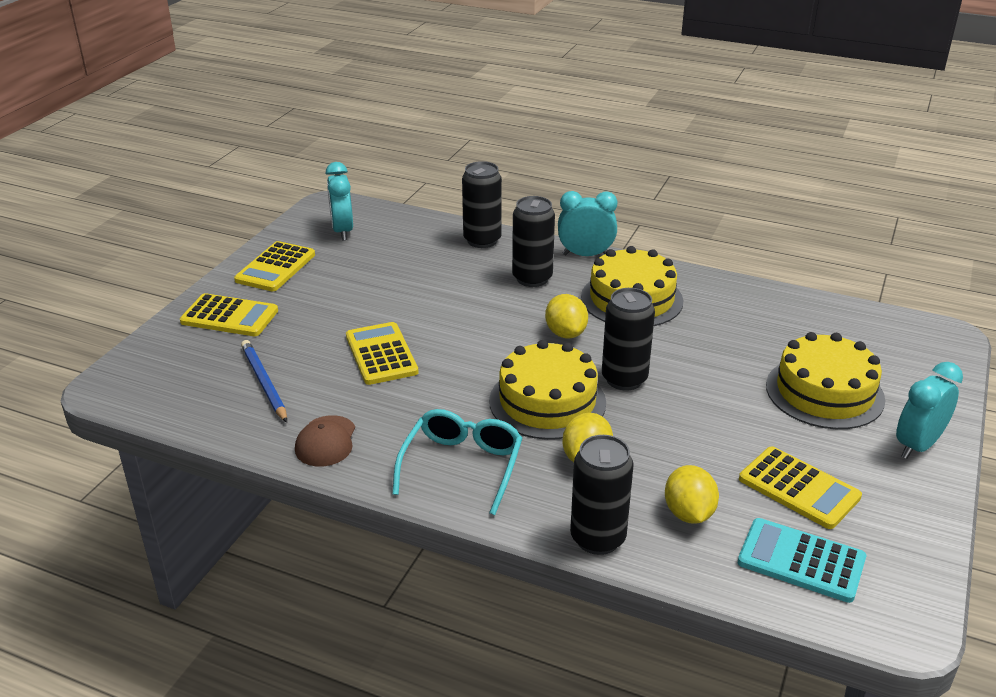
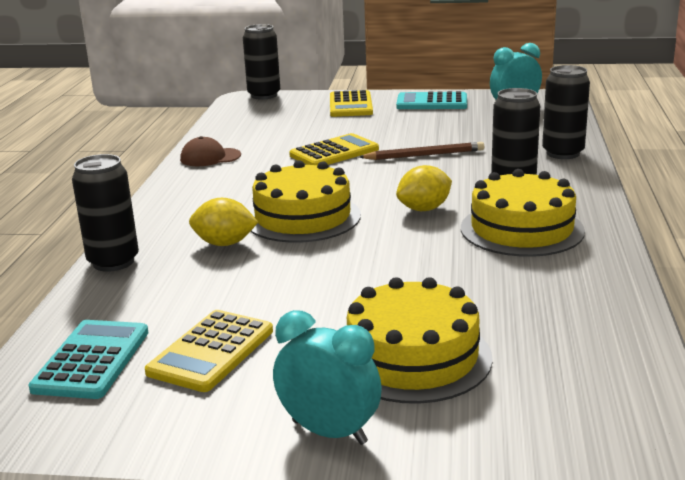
camera: 75 degrees right, 10 degrees down
(264, 383) = (272, 129): blue pencil -> none
(275, 267) = (432, 102): yellow calculator -> turquoise calculator
(432, 305) = (424, 155): none -> brown pencil
(462, 466) = (196, 201): turquoise glasses -> none
(585, 255) = (591, 197): turquoise clock -> none
(624, 379) = (361, 244): black can -> black can (264, 95)
(688, 513) = (155, 297): yellow lemon -> none

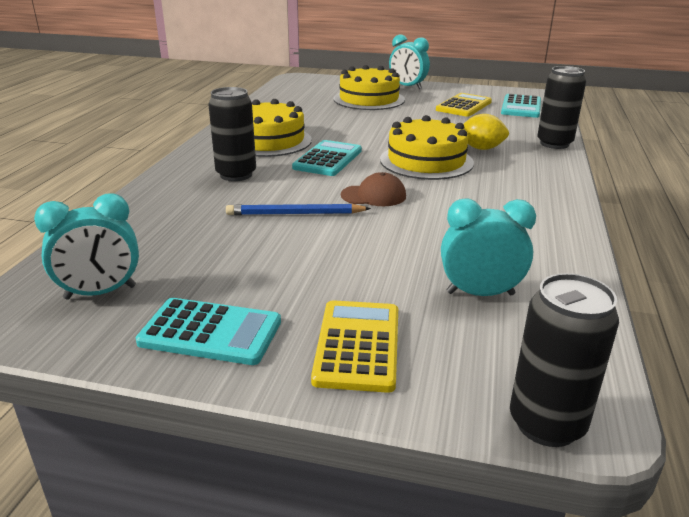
camera: 175 degrees left, 5 degrees up
(210, 157) = (549, 237): brown cap -> brown cap (374, 195)
(278, 126) = (480, 293): none -> turquoise clock
(334, 152) = (396, 229): yellow calculator -> none
(424, 155) = (295, 214): brown pencil -> blue pencil
(424, 209) = (328, 159): yellow lemon -> turquoise calculator
(563, 153) = (151, 201): black can -> none

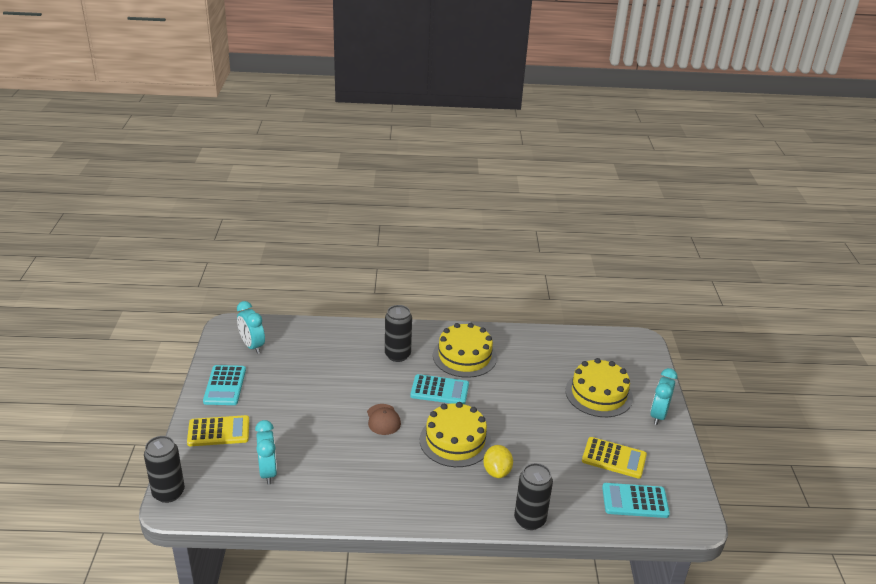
camera: 75 degrees right, 5 degrees up
(295, 214) = (347, 390): blue pencil -> none

